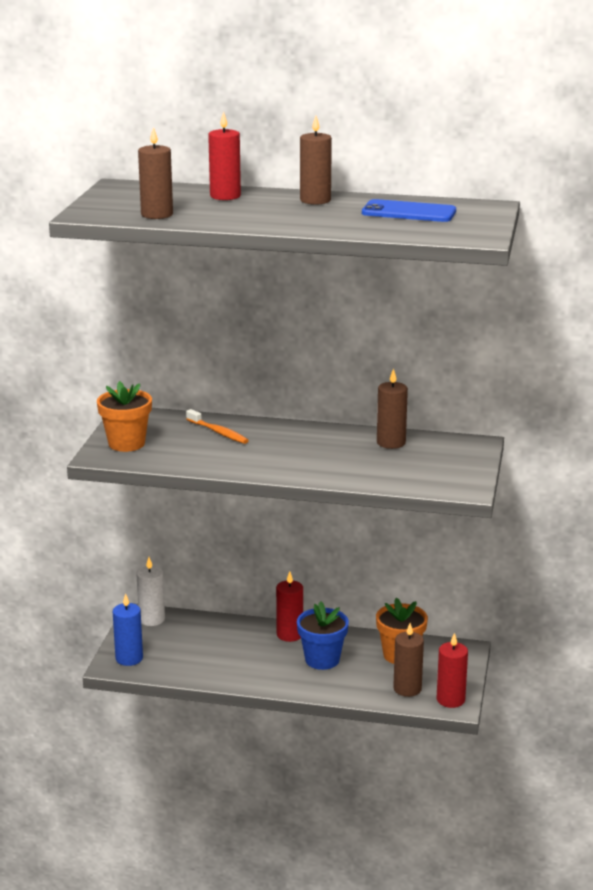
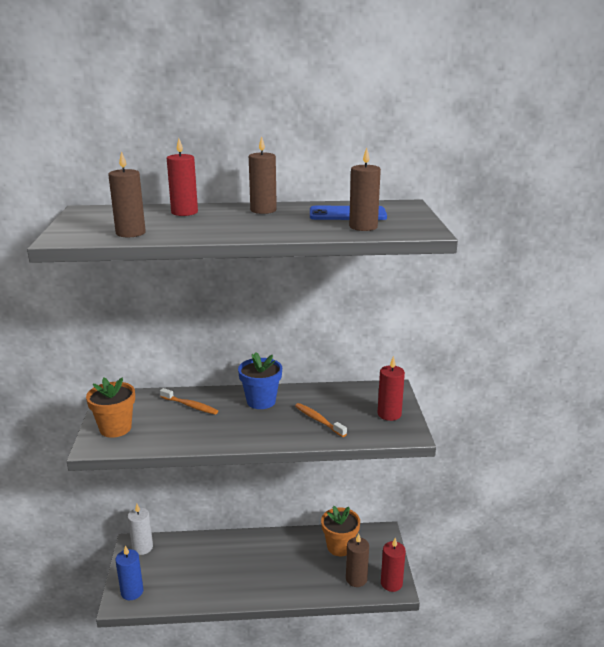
camera: 15 degrees left, 0 degrees up
(289, 634) = (252, 542): red candle -> red candle (389, 414)
(322, 660) = (284, 562): blue flower pot -> blue flower pot (261, 401)
(364, 464) = (318, 420): none -> orange toothbrush
(391, 443) = (329, 397): brown candle -> brown candle (363, 227)

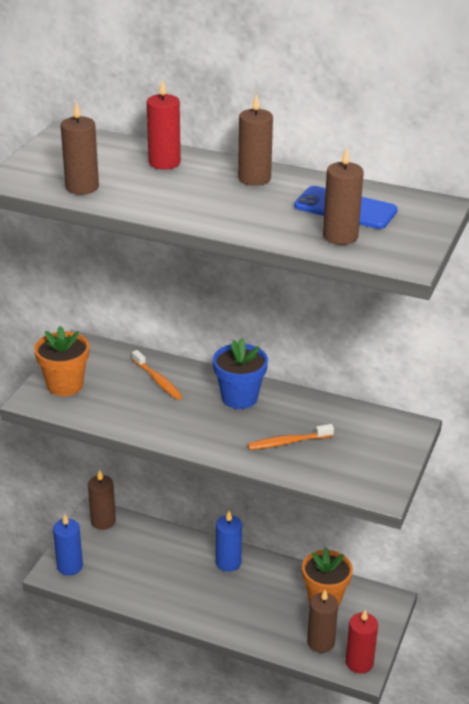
camera: 25 degrees right, 10 degrees up
(142, 547) = (103, 521): white candle -> brown candle
(256, 545) = (228, 562): none -> blue candle
(318, 420) = (288, 442): orange toothbrush -> orange toothbrush turned 90 degrees counterclockwise
(389, 414) = (377, 460): red candle -> none

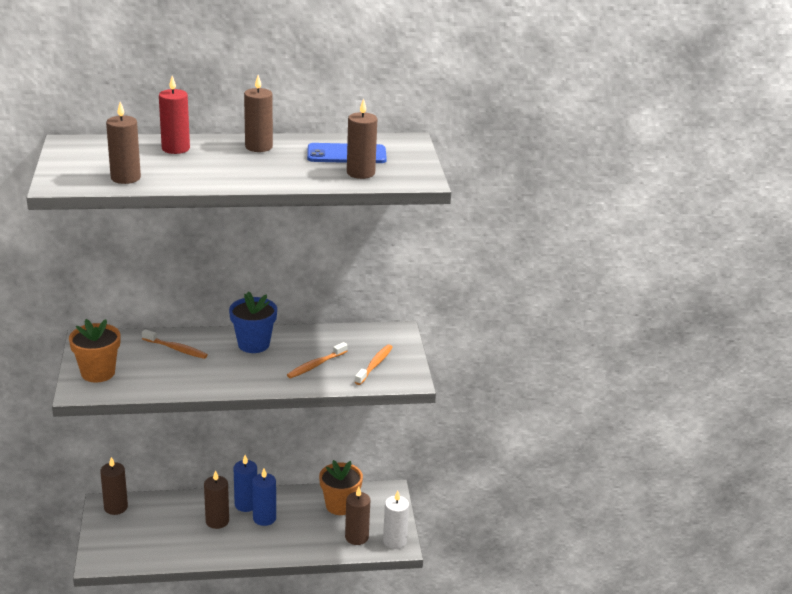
camera: 30 degrees left, 5 degrees down
(70, 566) = (109, 551): blue candle -> blue candle (264, 518)
(189, 571) = (217, 521): none -> brown candle
(353, 462) = (375, 365): none -> orange toothbrush
(359, 662) = (394, 541): red candle -> white candle

